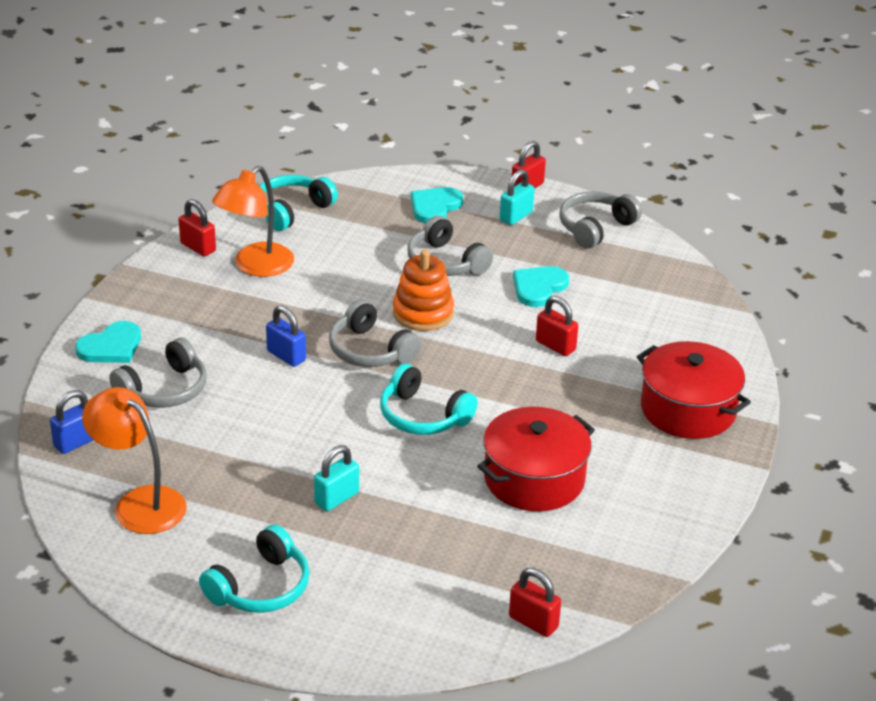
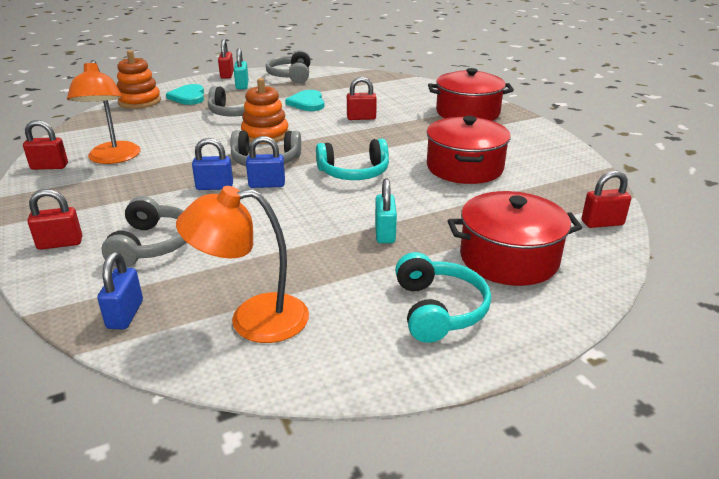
camera: 45 degrees left, 5 degrees down
(111, 346) = (60, 243): turquoise heart -> red padlock
(291, 210) = (95, 128): turquoise headphones -> none
(329, 381) = (267, 184): none -> blue padlock
(379, 188) = (139, 101): none -> orange stacking toy
(387, 590) = (509, 258): none -> red pot

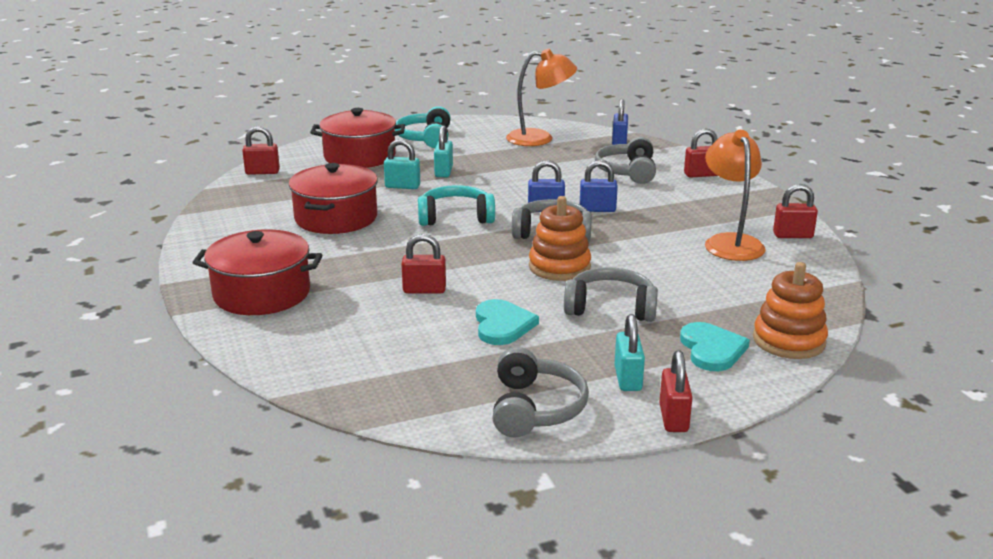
camera: 175 degrees left, 5 degrees down
(423, 208) = (402, 186): none -> turquoise padlock

